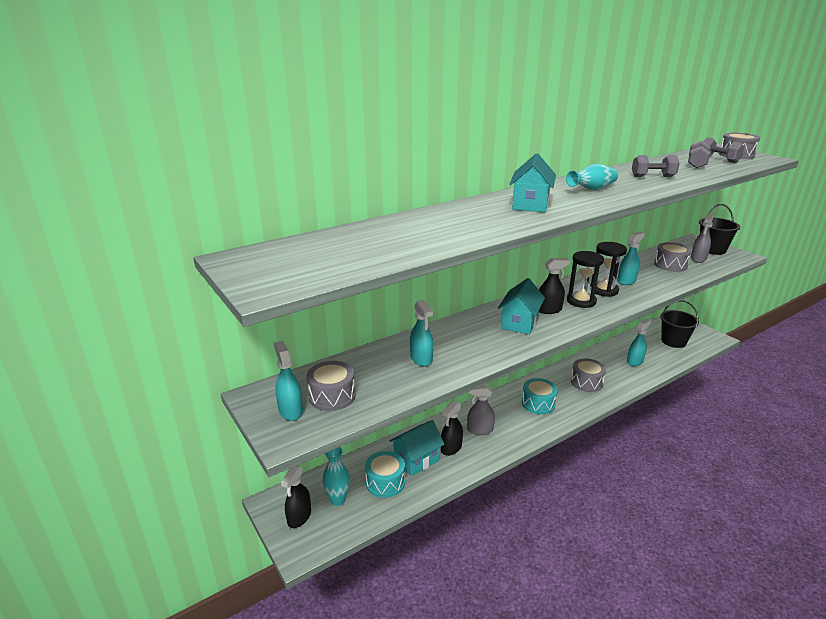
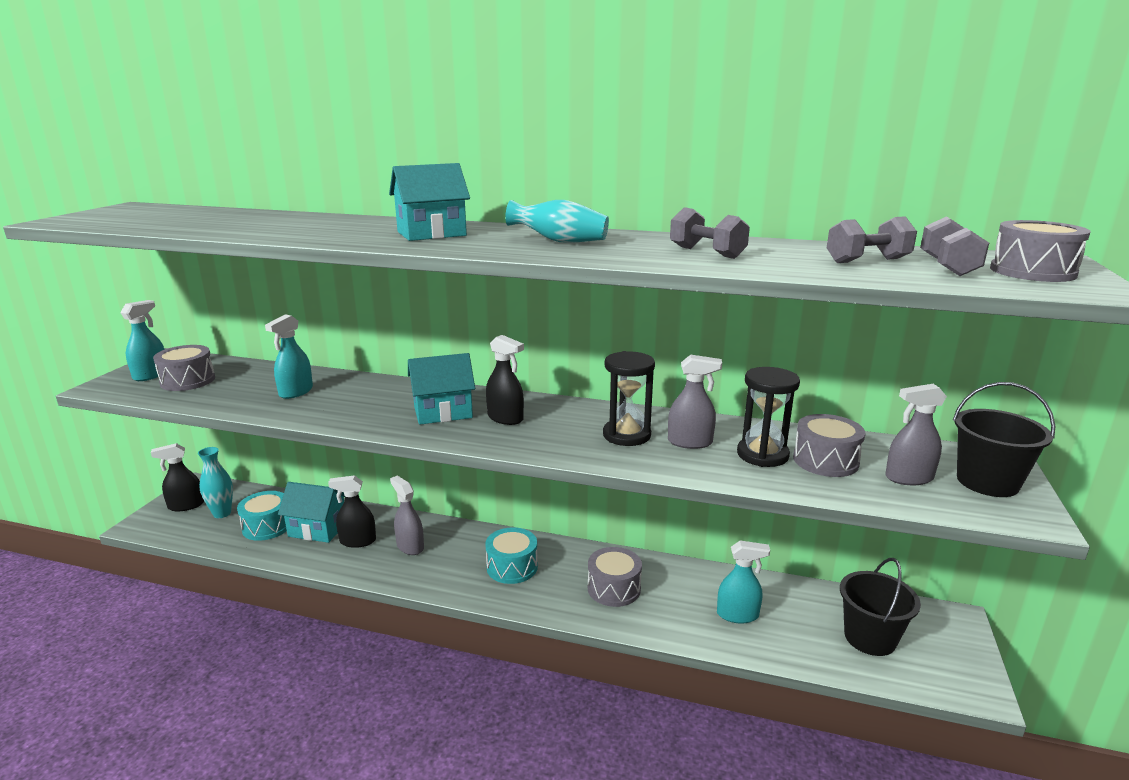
camera: 50 degrees right, 5 degrees down
(581, 301) = (564, 429): black hourglass -> black hourglass (762, 455)
(626, 281) = (690, 442): turquoise spray bottle -> grey spray bottle

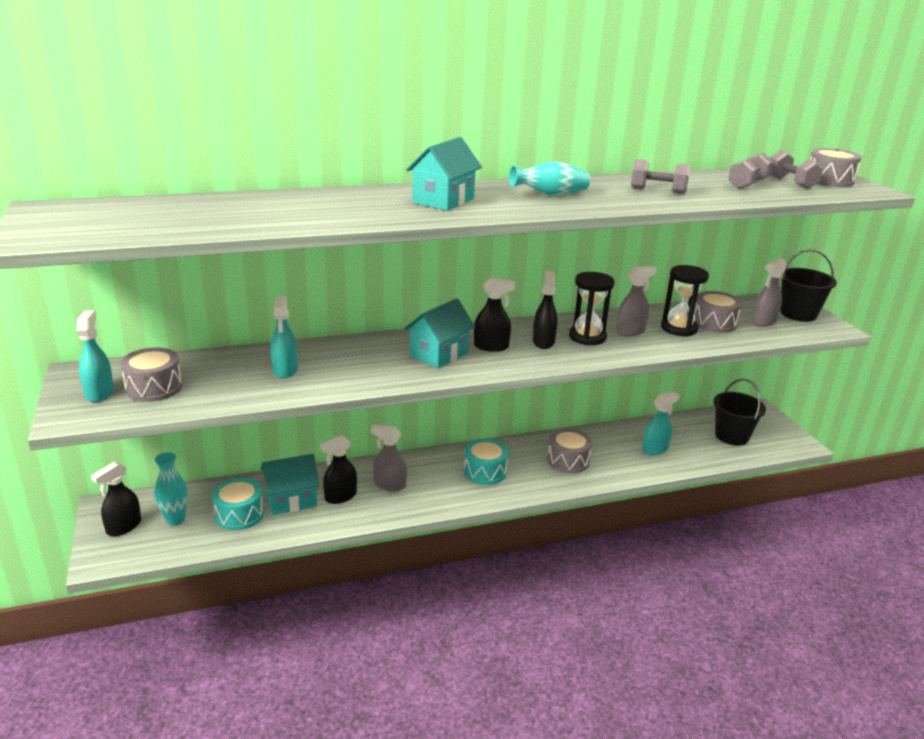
camera: 35 degrees left, 5 degrees up
(568, 427) = (543, 342): none -> black spray bottle

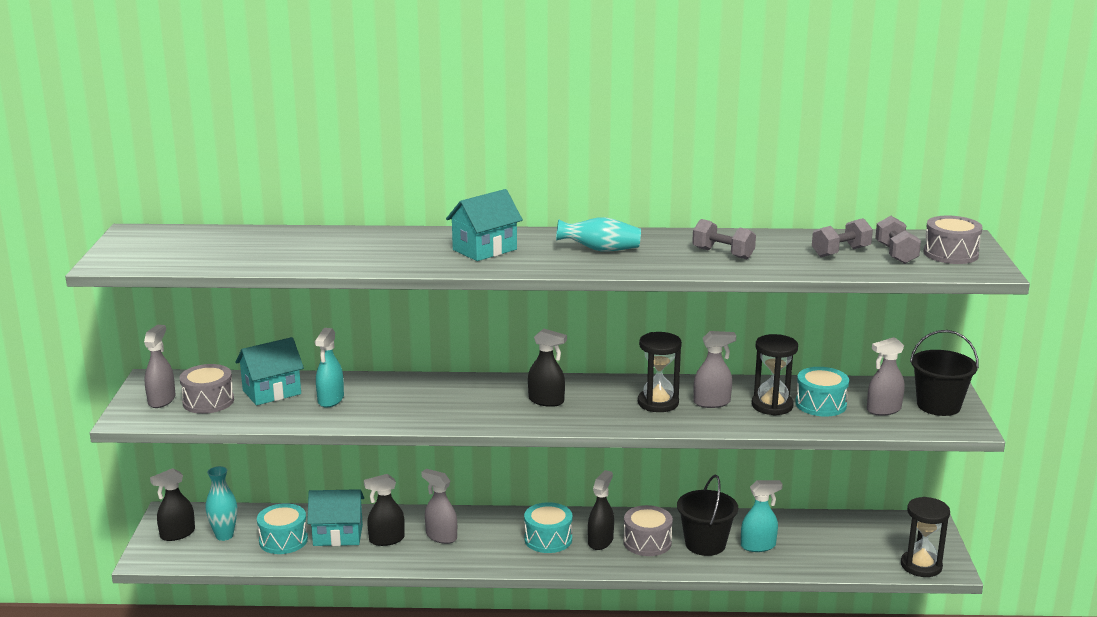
camera: 20 degrees right, 5 degrees down
(99, 393) = (162, 400): turquoise spray bottle -> grey spray bottle
(439, 354) = (487, 402): turquoise house -> turquoise house (272, 392)
(543, 342) = (605, 402): black spray bottle -> black spray bottle (600, 541)
(714, 323) = (820, 404): grey drum -> turquoise drum
(732, 436) = (865, 546): black bucket -> black bucket (705, 544)
(782, 445) = (921, 566): none -> black hourglass

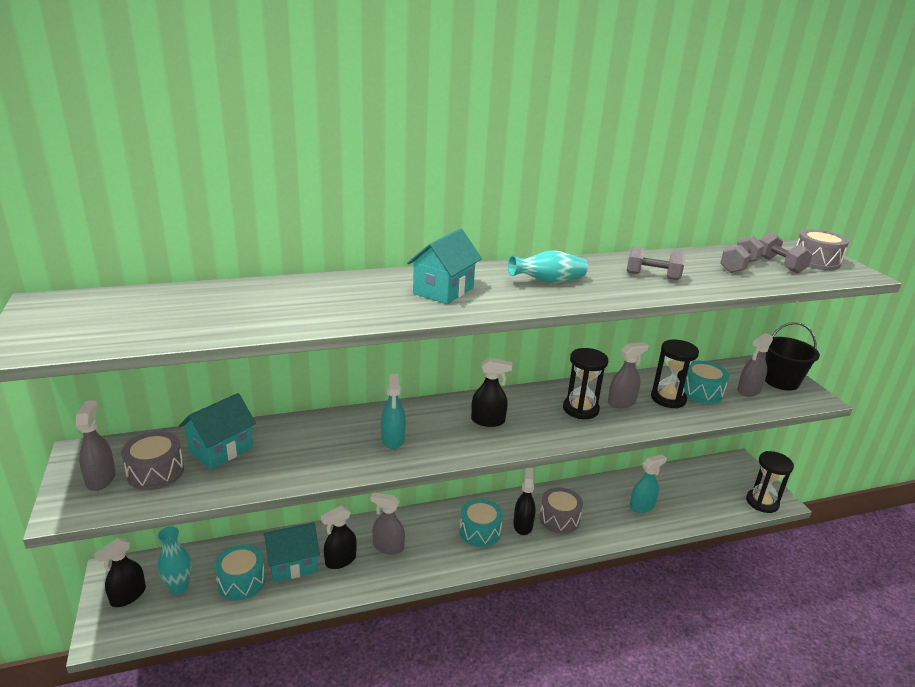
camera: 20 degrees left, 5 degrees up
(330, 400) = (286, 450): turquoise spray bottle -> turquoise spray bottle (393, 439)
(705, 544) = (603, 512): black bucket -> none

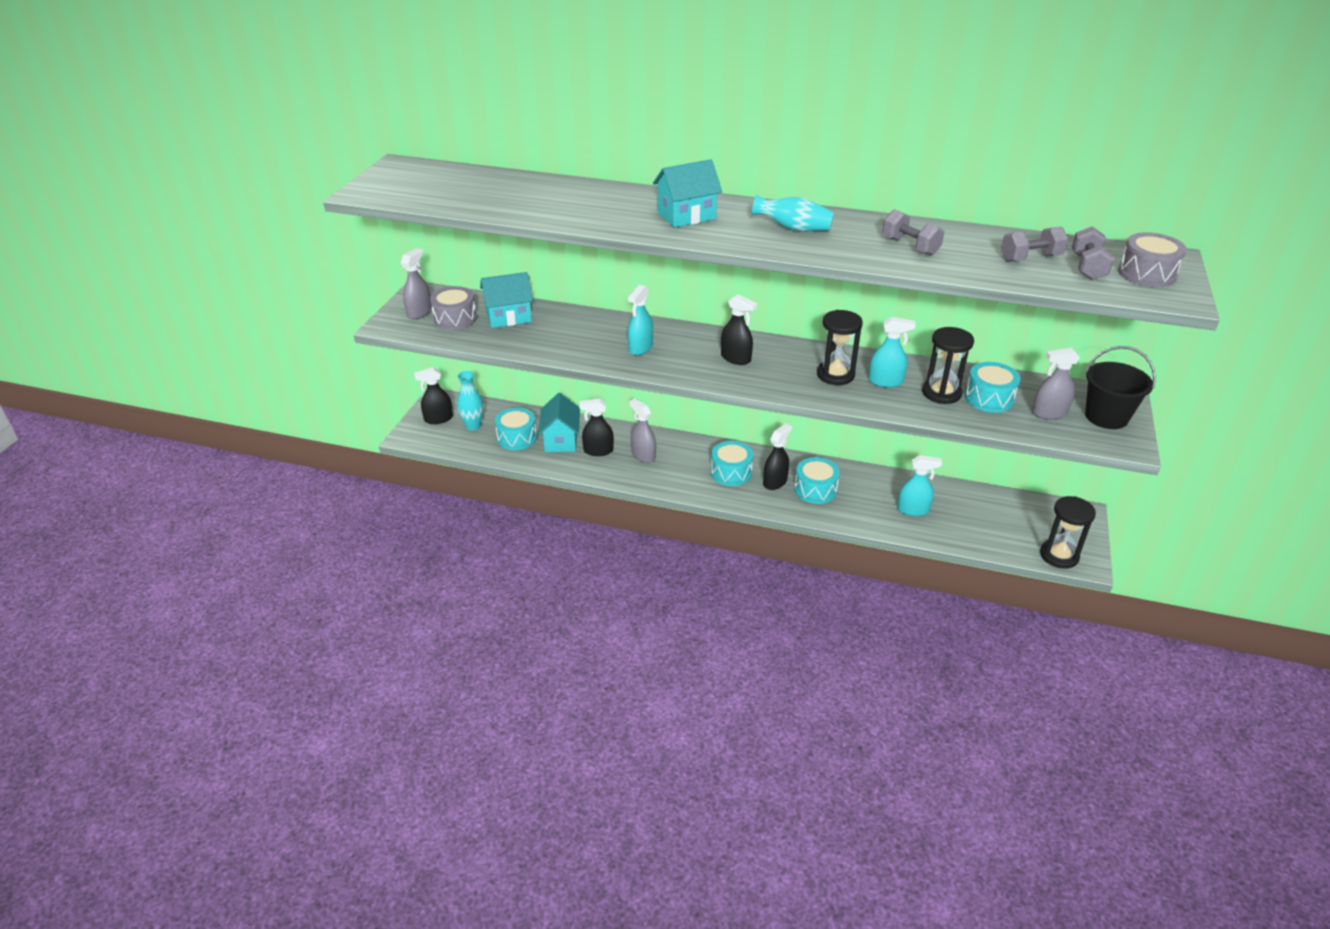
camera: 35 degrees right, 10 degrees up
(293, 564) = (561, 440): turquoise house -> turquoise house turned 75 degrees clockwise
(559, 519) = (815, 490): grey drum -> turquoise drum
(621, 402) = (885, 382): grey spray bottle -> turquoise spray bottle

